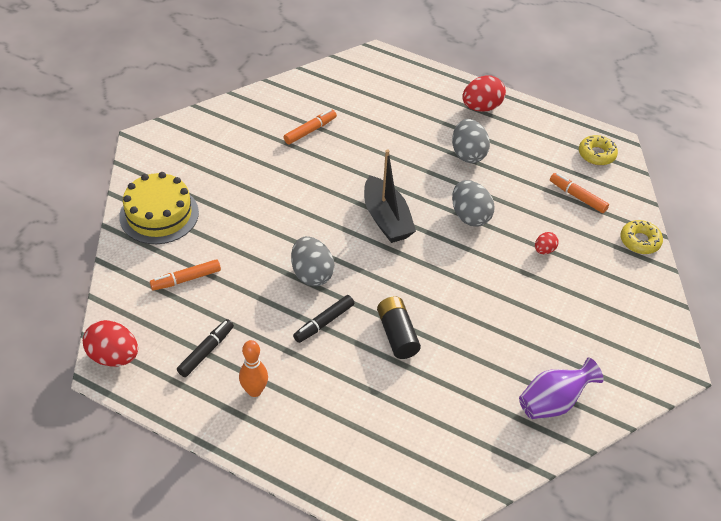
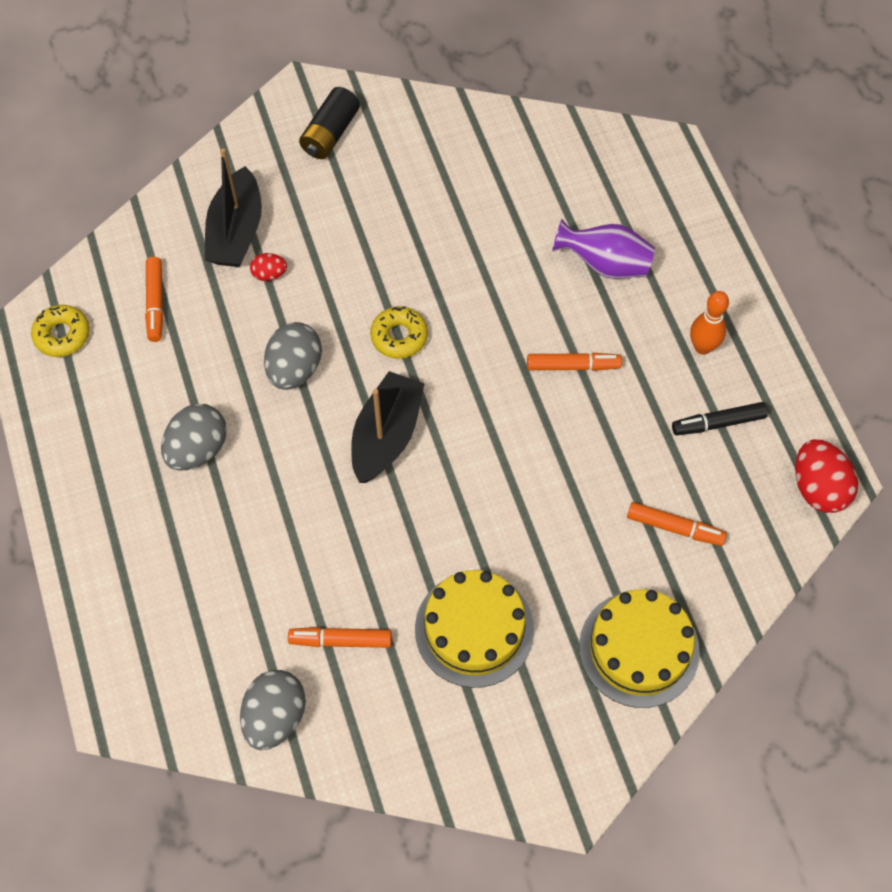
camera: 135 degrees left, 15 degrees up
(251, 172) = (474, 629): none -> yellow cake
(312, 274) = (534, 430): grey egg -> grey egg (275, 716)
(324, 322) = (572, 366): black marker -> orange marker
(397, 335) = (514, 300): black battery -> black battery (330, 133)
(481, 107) = (96, 505): red egg -> none
(553, 402) = (443, 142): purple vase -> purple vase (604, 264)
(591, 258) = (236, 231): none -> black boat
(640, 241) = (165, 211): yellow donut -> yellow donut (399, 336)

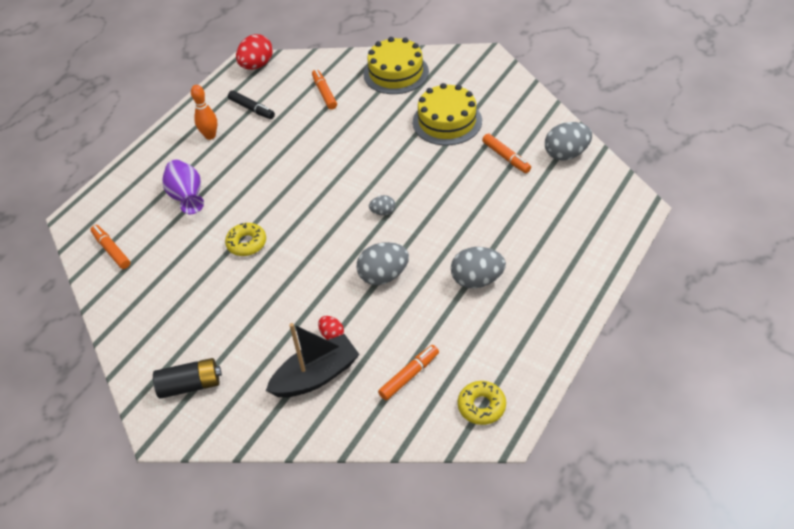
camera: 125 degrees left, 15 degrees down
(386, 435) = (383, 212): black boat -> grey egg
(399, 336) = (317, 247): yellow donut -> yellow donut (246, 243)
(572, 366) = (267, 172): orange marker -> orange marker (111, 250)

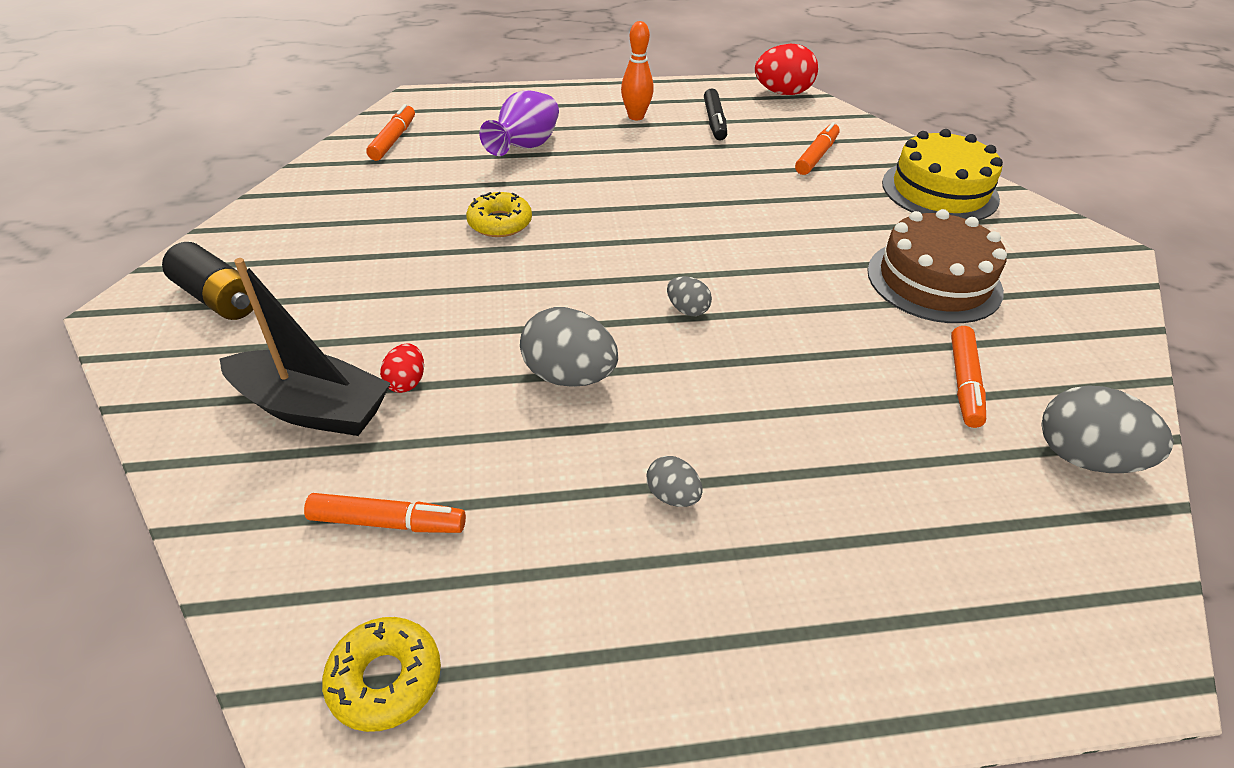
camera: 45 degrees right, 5 degrees down
(447, 121) = (934, 281): yellow cake -> brown cake
(477, 280) = (672, 496): grey egg -> grey egg, size x0.53

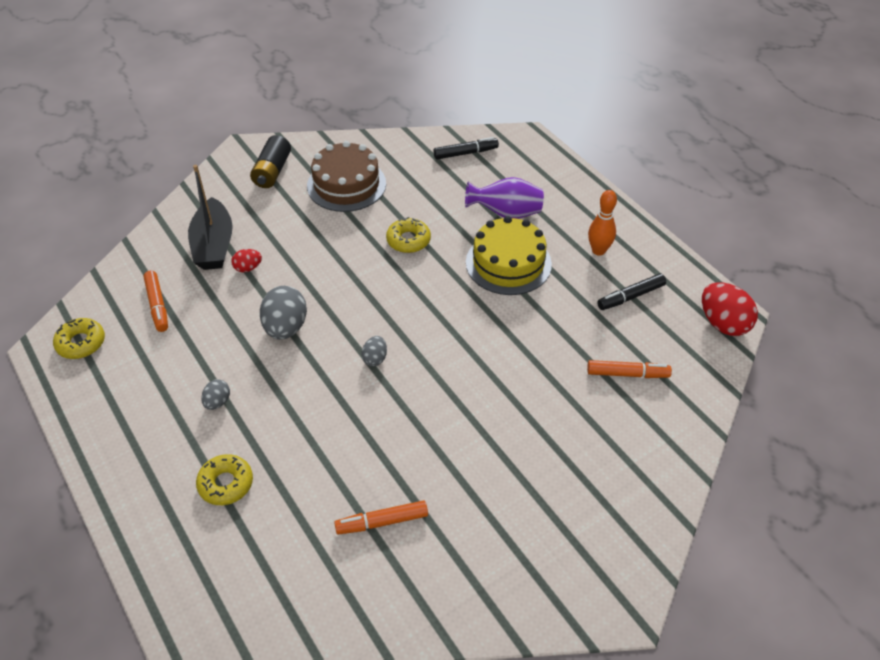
camera: 65 degrees right, 5 degrees up
(393, 140) = (465, 153): orange marker -> black marker
(847, 529) = (226, 484): none -> yellow donut
(934, 281) = (494, 486): brown cake -> brown cake (346, 185)
(939, 191) = (635, 468): yellow cake -> yellow cake (508, 263)
(1084, 458) = (340, 600): grey egg -> none

